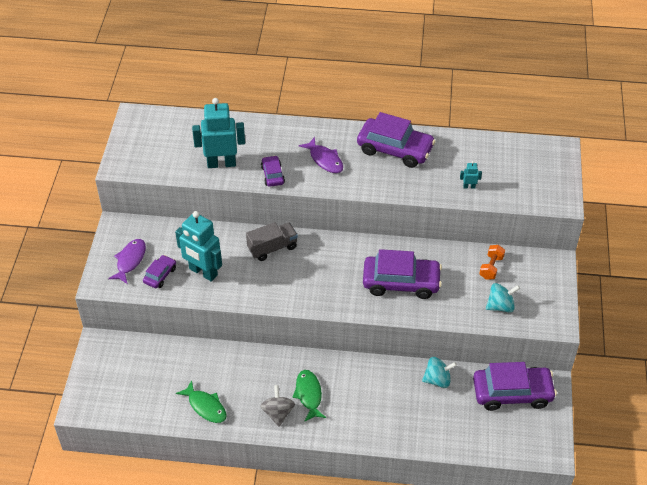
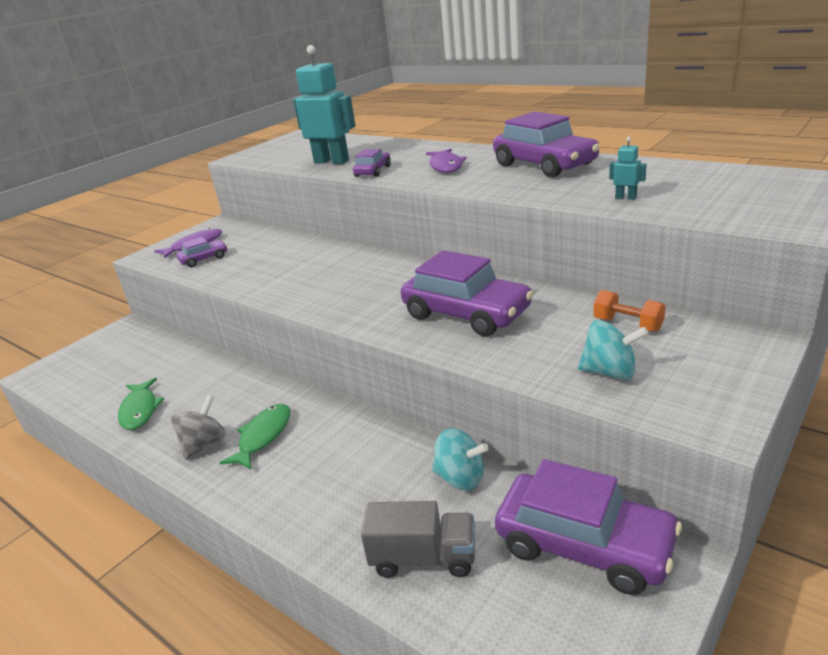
camera: 35 degrees right, 20 degrees down
(203, 272) = (246, 264): turquoise robot -> none
(272, 248) = (340, 258): grey truck -> grey truck (423, 558)
(491, 267) = (627, 324): orange dumbbell -> orange dumbbell turned 75 degrees clockwise

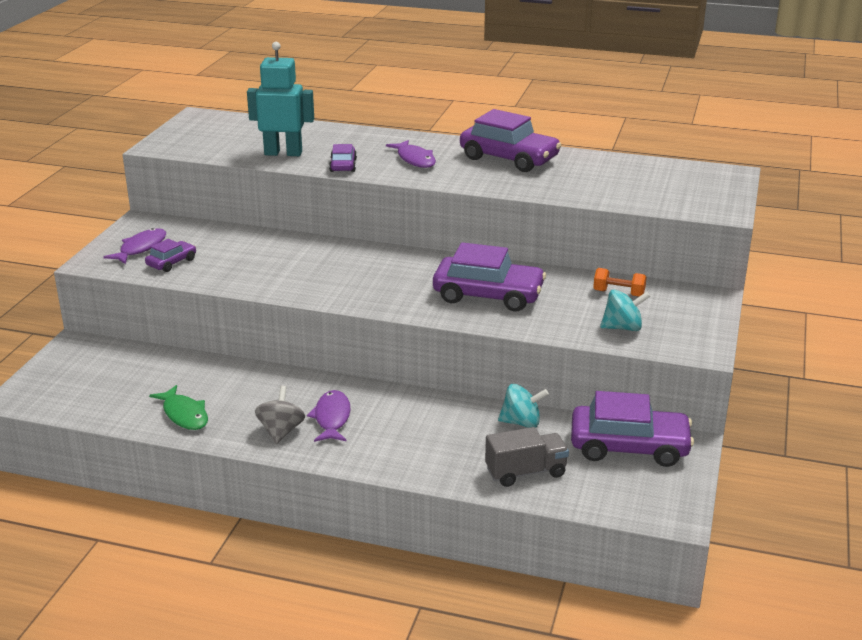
camera: 25 degrees left, 0 degrees up
(263, 436) = (332, 418): green fish -> purple fish
(626, 197) = (598, 191): turquoise robot -> none

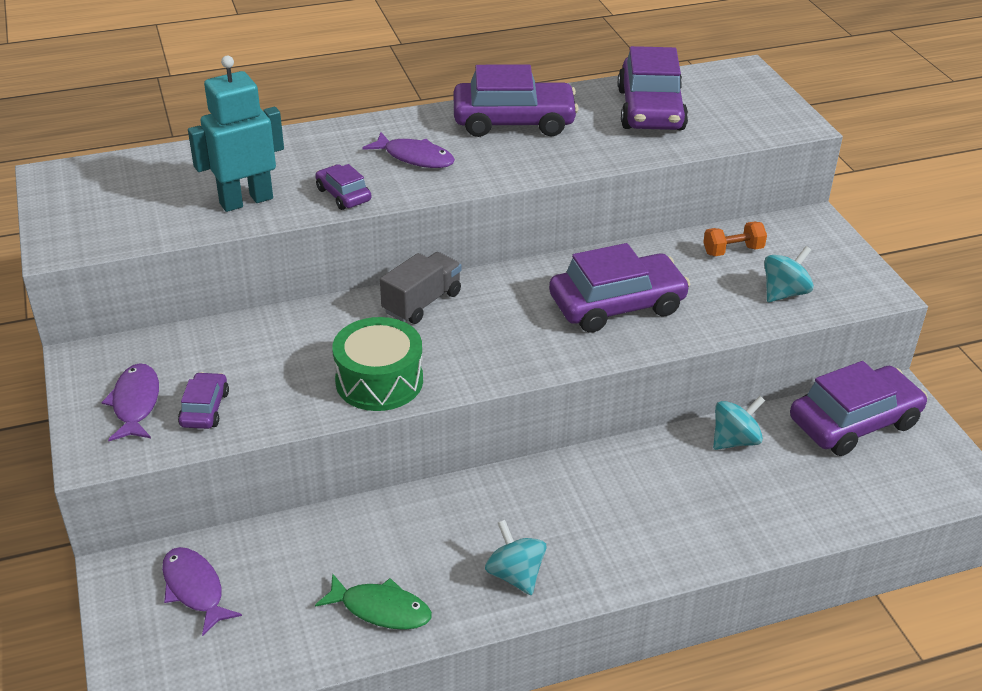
camera: 35 degrees left, 10 degrees up
(281, 431) = (515, 575): grey spinning top -> turquoise spinning top
(283, 282) = (379, 381): none -> green drum
(332, 418) = (549, 529): purple fish -> purple fish (195, 589)
(525, 472) = (802, 499): grey truck -> grey truck (422, 302)
(619, 176) = (650, 110): none -> purple car

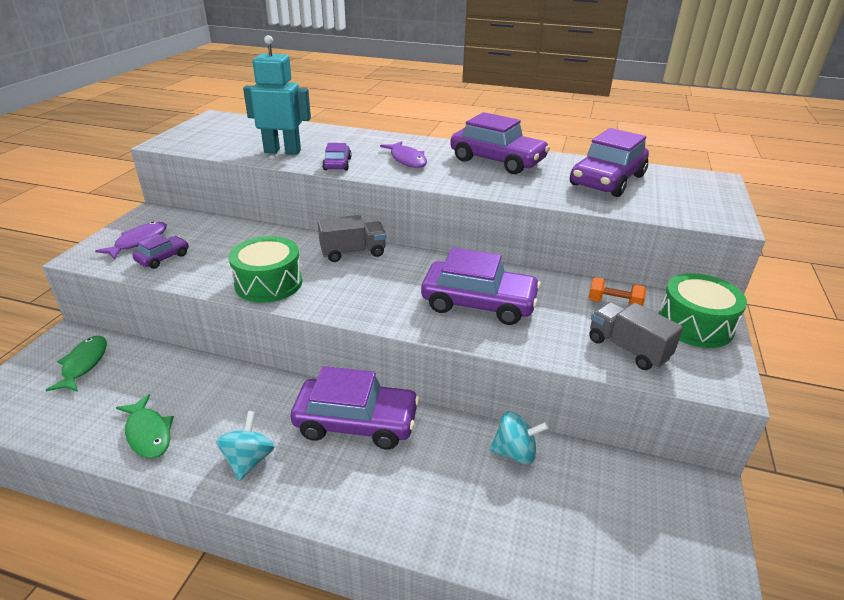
camera: 35 degrees right, 5 degrees down
(195, 589) = (83, 364): purple fish -> green fish
(784, 293) = (627, 349): turquoise spinning top -> grey truck
(814, 243) = (695, 325): none -> green drum
(854, 422) = (639, 492): purple car -> purple car (356, 422)

